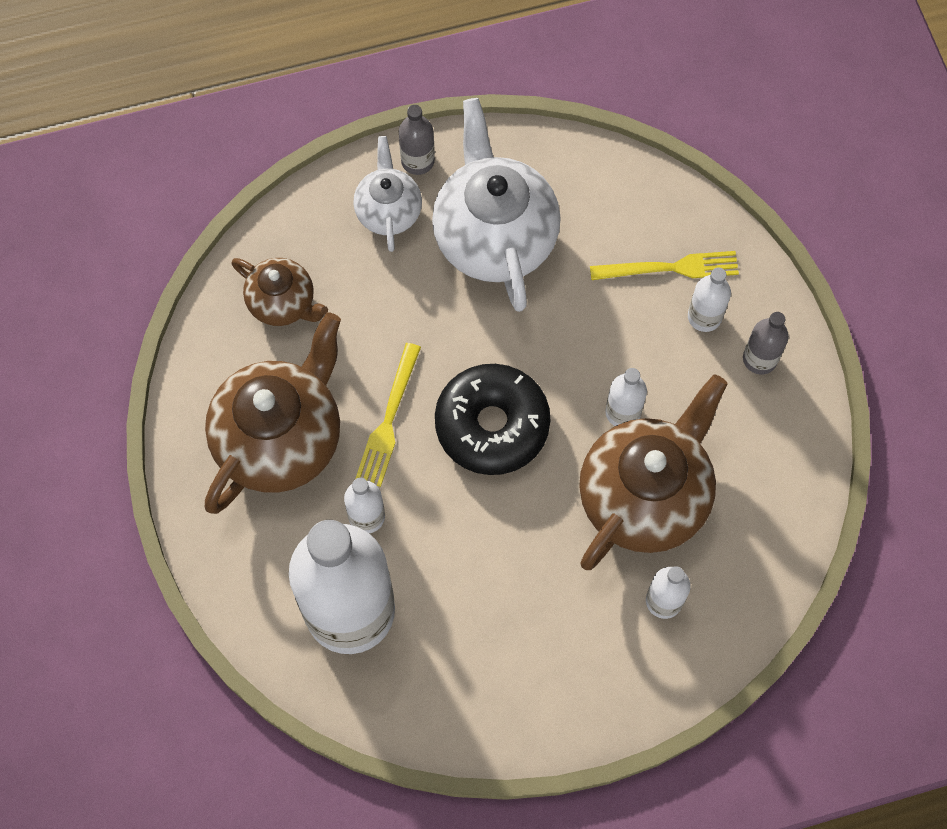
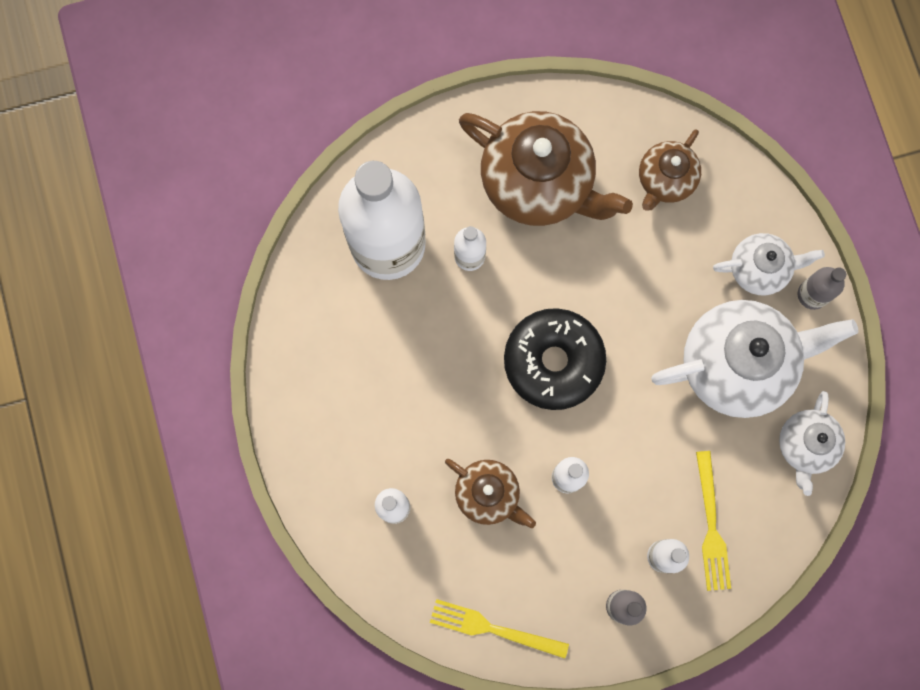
camera: 90 degrees right, 10 degrees up
(388, 420) = (557, 273): yellow fork -> yellow fork (493, 628)
(581, 175) = (805, 445): none -> white teapot
(644, 497) = (488, 494): brown teapot -> brown teapot, size x0.55

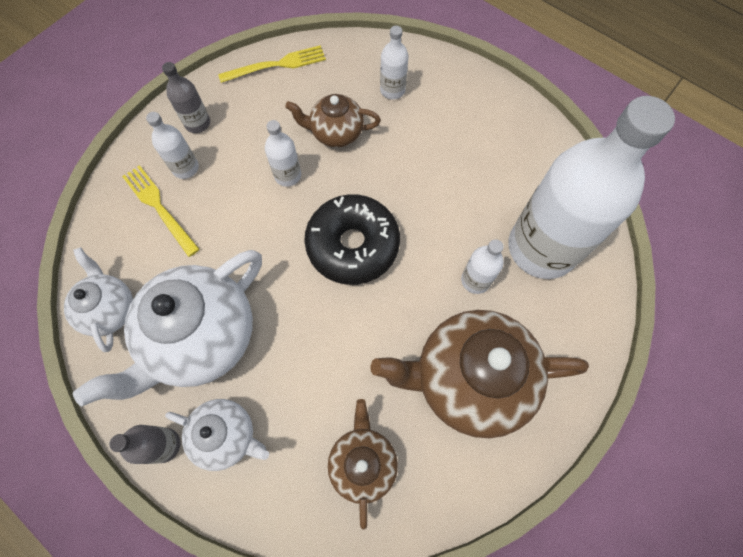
camera: 145 degrees right, 10 degrees down
(759, 269) = (227, 435): white teapot -> white teapot turned 120 degrees counterclockwise

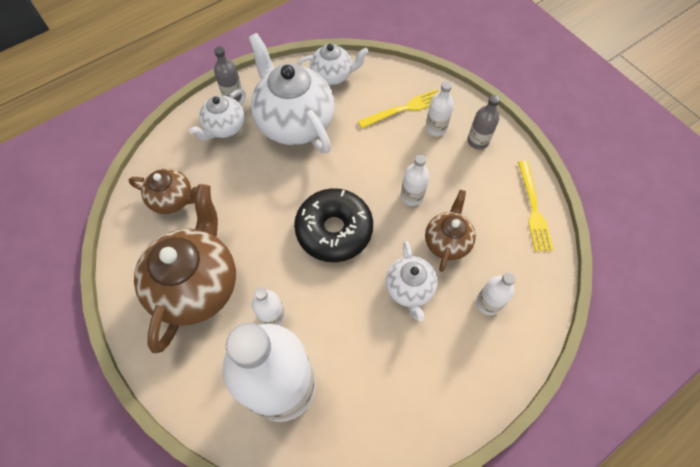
camera: 105 degrees right, 5 degrees down
(399, 157) = (409, 289): none -> white teapot

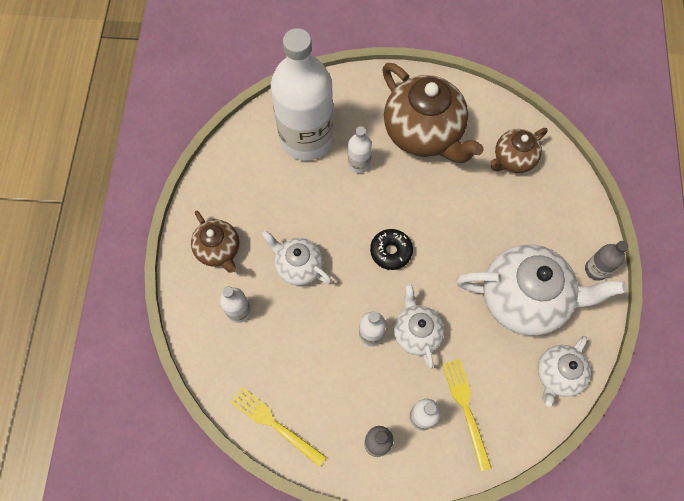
camera: 130 degrees right, 5 degrees up
(224, 127) = (562, 239): white teapot -> white teapot (416, 332)
(334, 230) = (391, 251): black donut -> black donut, size x0.56
(404, 108) = (466, 409): yellow fork -> yellow fork turned 150 degrees clockwise
(447, 242) = (309, 326): brown teapot -> brown teapot (219, 250)

